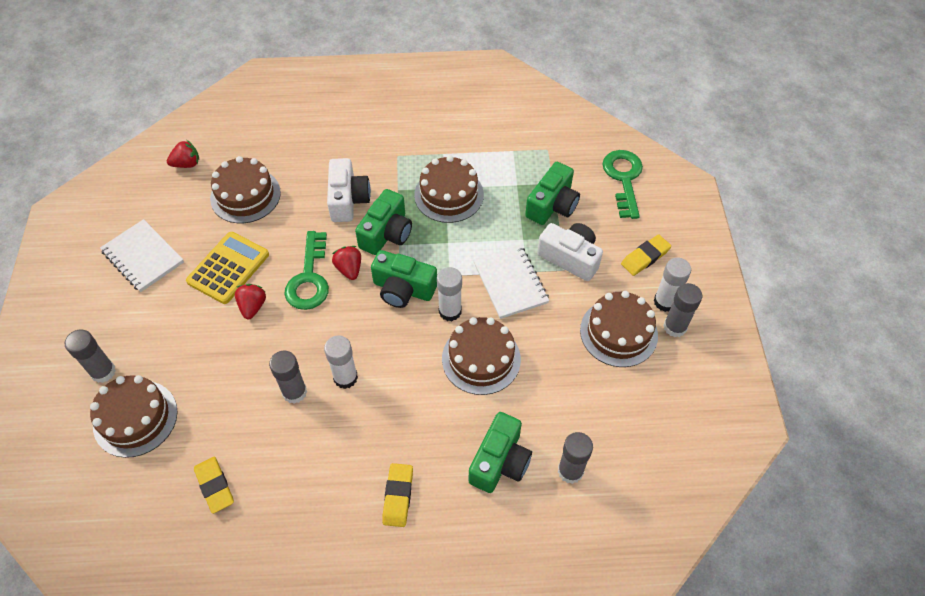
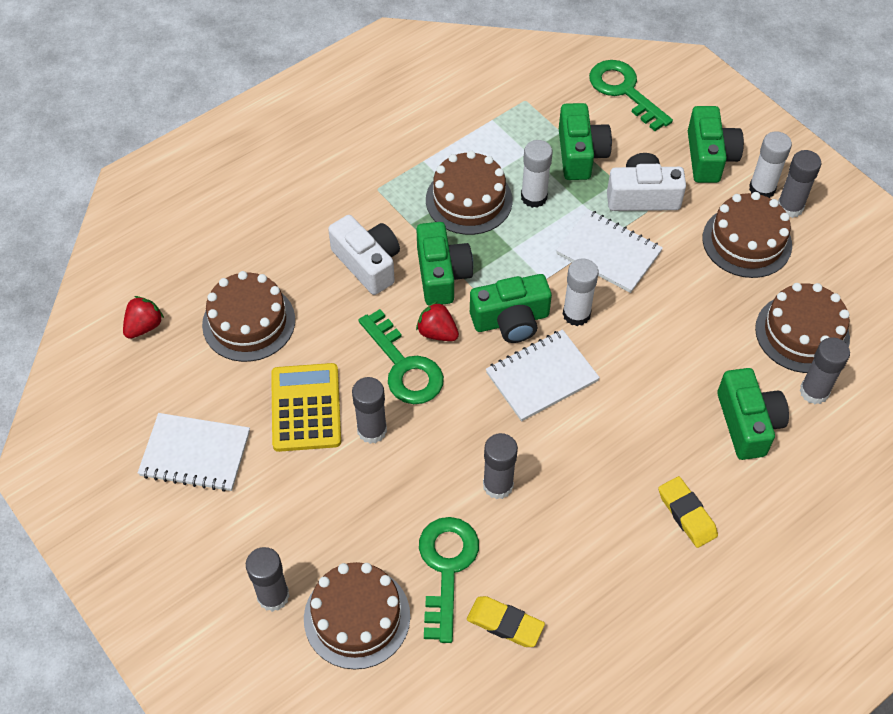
camera: 35 degrees left, 0 degrees up
(214, 424) = (446, 568): none -> green key
(252, 306) = (372, 430): red strawberry -> grey glue stick
(345, 377) = (535, 439): white glue stick -> white glue stick (534, 197)
(388, 339) = (542, 377): none -> white notebook
(481, 359) = (646, 341): brown cake -> brown cake (802, 333)
(645, 257) = (709, 157): yellow eraser -> green camera

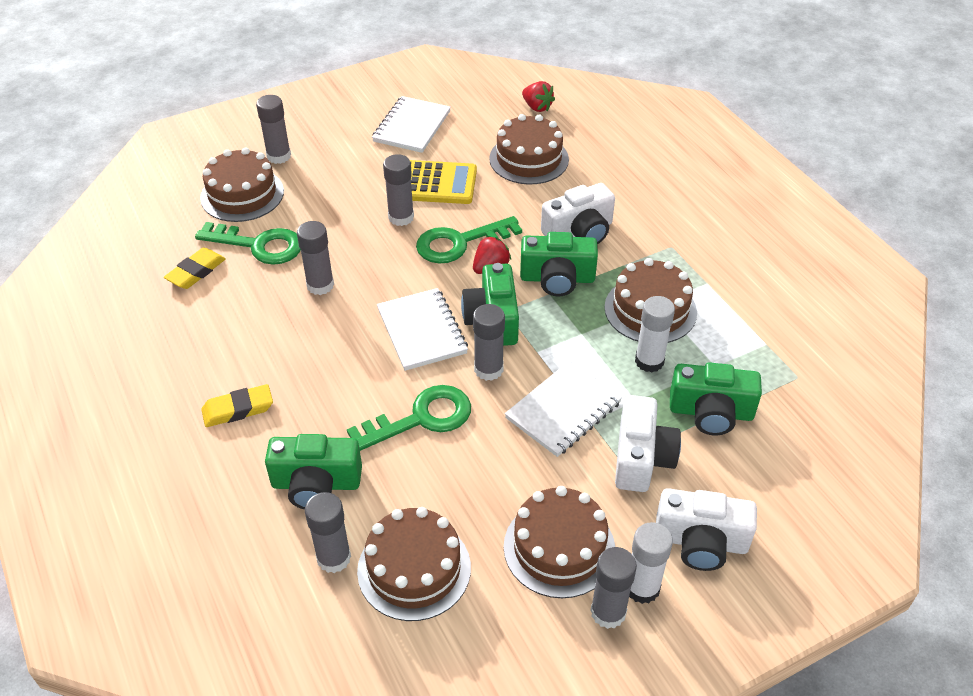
camera: 100 degrees right, 10 degrees down
(576, 314) = (488, 369): white glue stick -> grey glue stick
(624, 91) = (817, 475): green key -> green key (421, 418)
(709, 157) = (701, 541): green camera -> white camera

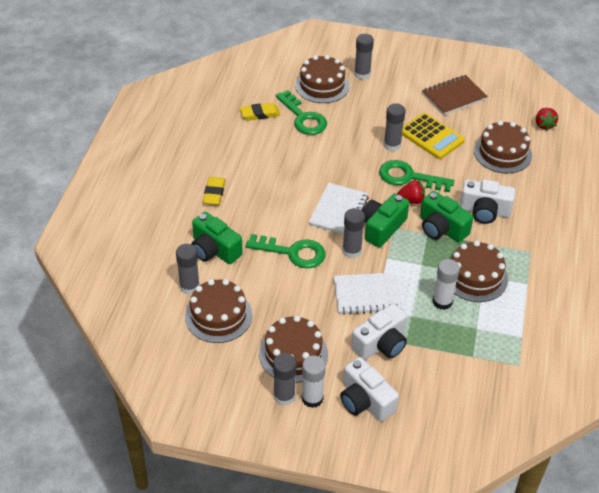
camera: 40 degrees right, 0 degrees up
(238, 409) = (214, 193): yellow eraser -> yellow eraser turned 75 degrees clockwise
(320, 285) = (312, 156): grey glue stick -> none
(412, 127) = (454, 96): white notebook -> brown notebook
(711, 412) = (445, 348): green camera -> none

